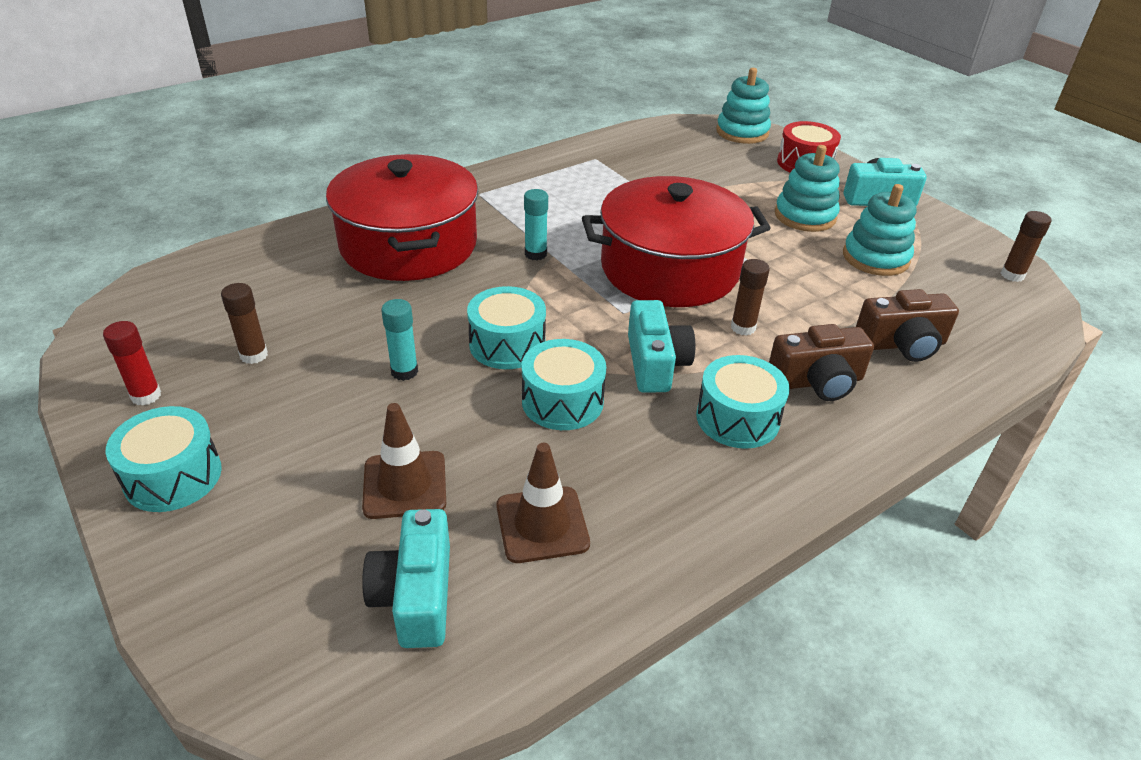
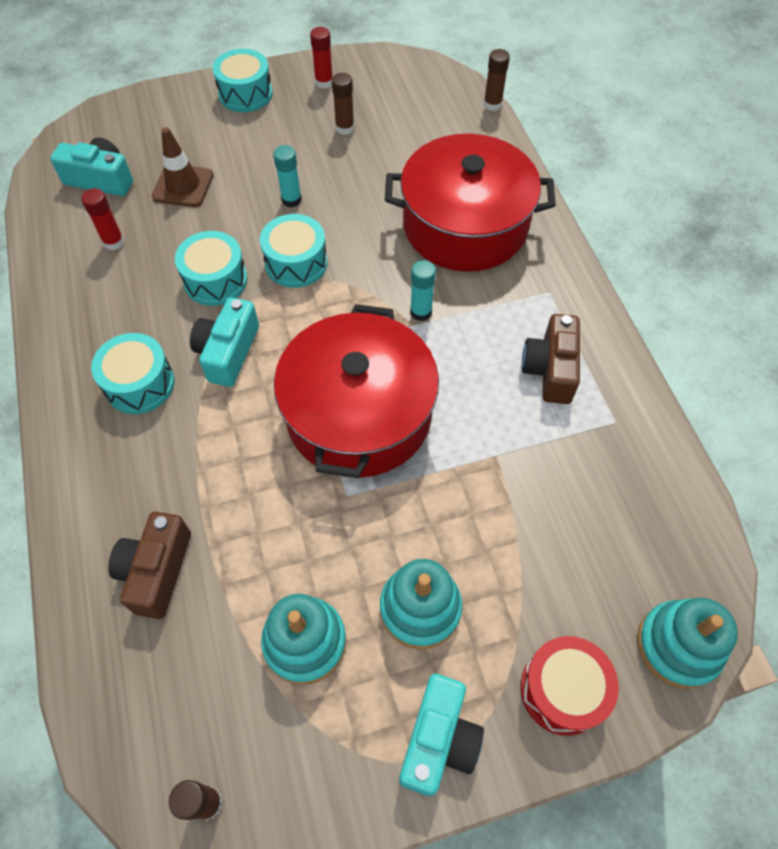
camera: 110 degrees right, 20 degrees up
(542, 524) = (114, 242): brown traffic cone -> red glue stick
(655, 363) = (228, 352): turquoise camera -> turquoise camera turned 90 degrees clockwise
(743, 327) = (243, 438): brown glue stick -> brown glue stick (492, 104)
(817, 381) = (148, 464): brown camera -> brown camera (550, 369)

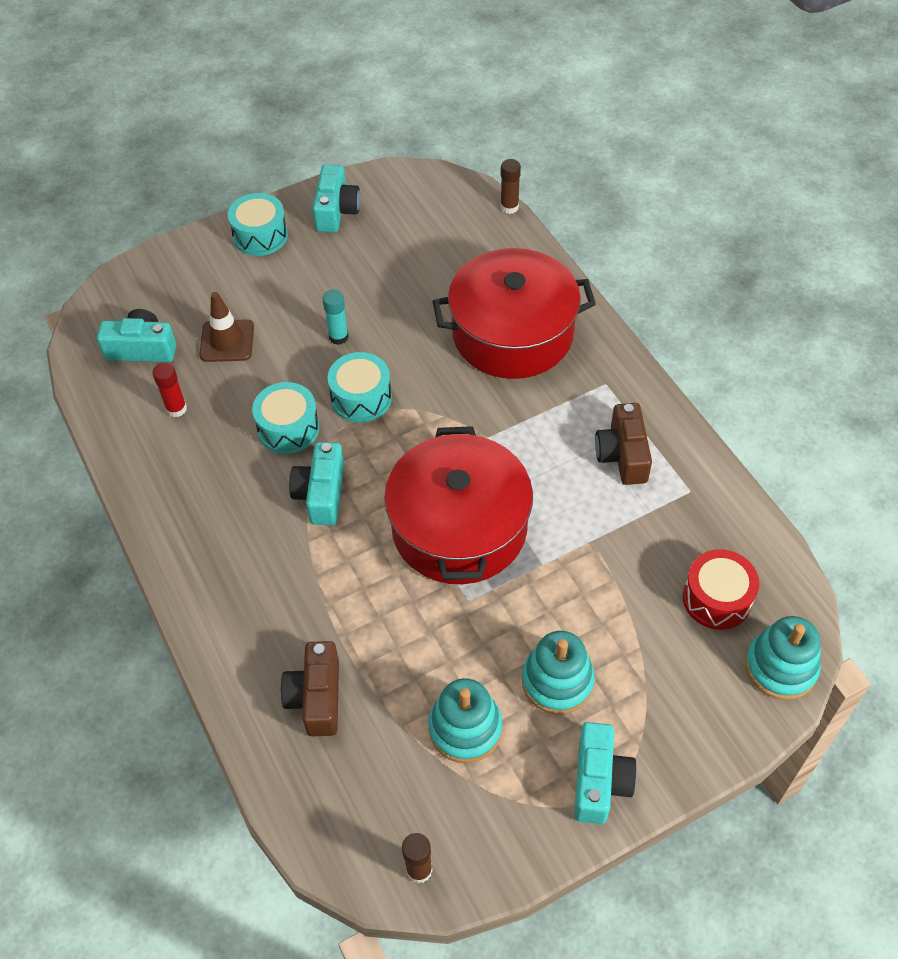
camera: 10 degrees left, 5 degrees down
(139, 384) = (247, 538): turquoise drum -> none
(324, 82) = (336, 211): red glue stick -> turquoise camera
(344, 128) = (370, 255): brown glue stick -> none
(421, 312) = (492, 424): turquoise glue stick -> none
(562, 690) = (692, 721): red drum -> red drum (716, 599)

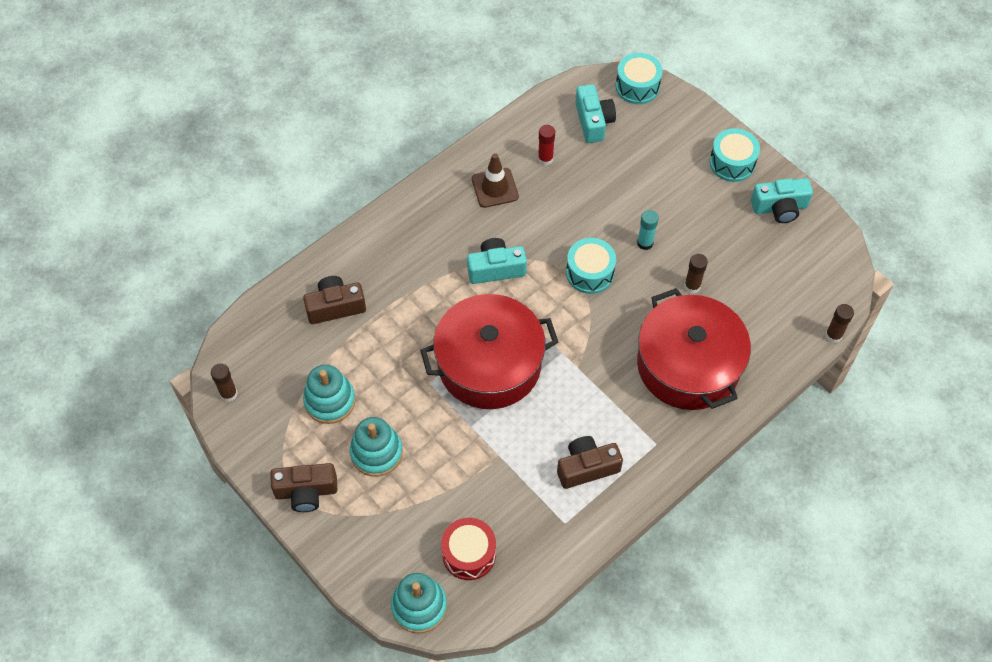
camera: 75 degrees right, 5 degrees up
(227, 341) = (617, 171): brown traffic cone -> brown traffic cone (495, 188)
(288, 428) = (548, 233): turquoise drum -> turquoise drum (637, 86)
(411, 307) = (692, 286): none -> brown glue stick
(599, 781) = (306, 492): turquoise camera -> brown camera

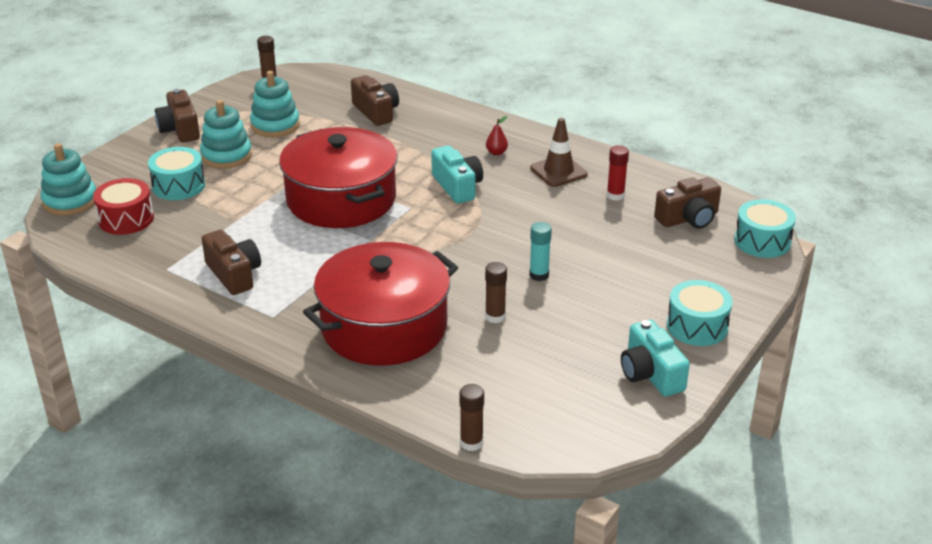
camera: 75 degrees right, 25 degrees down
(447, 225) = (496, 152): none -> red pear
(590, 273) = (480, 243): turquoise drum -> turquoise drum (178, 186)
(593, 121) = (688, 218): turquoise camera -> brown camera

